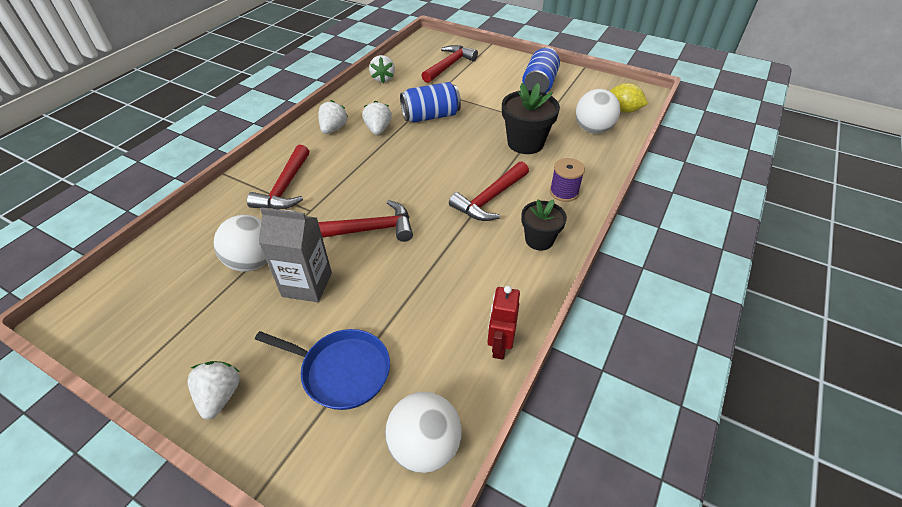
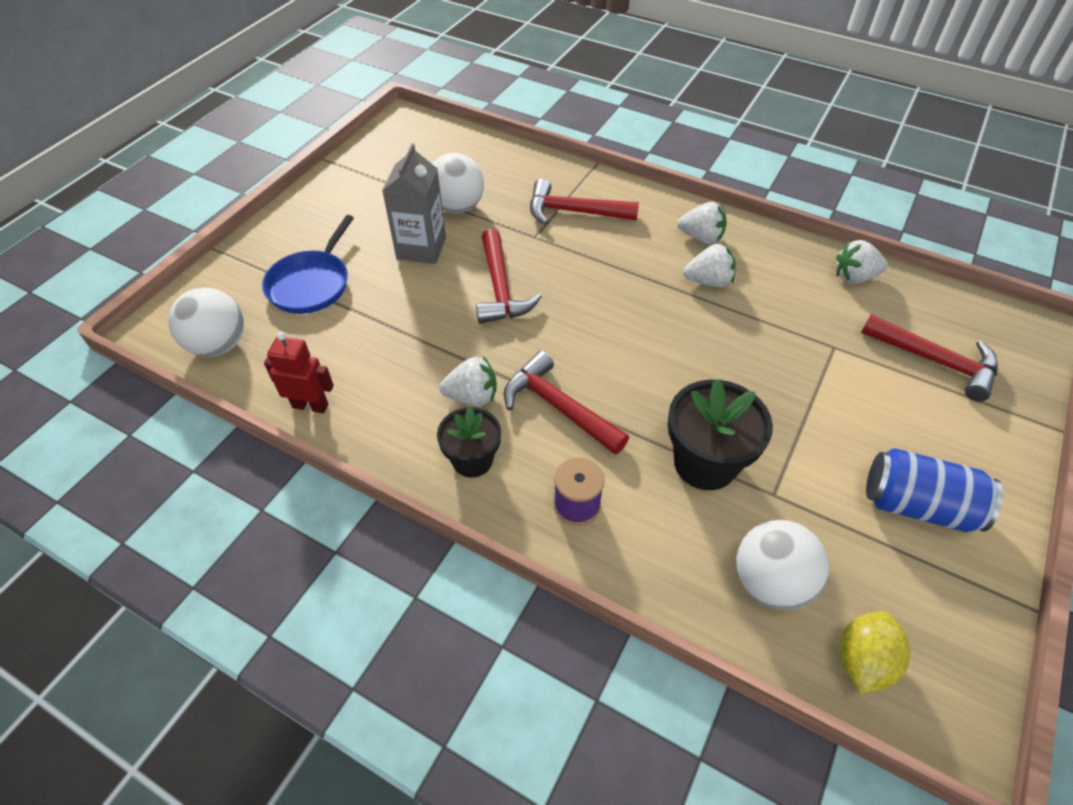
camera: 90 degrees right, 5 degrees up
(220, 396) = (306, 215): white strawberry -> white strawberry (472, 396)
(430, 116) = (757, 338): blue can -> none

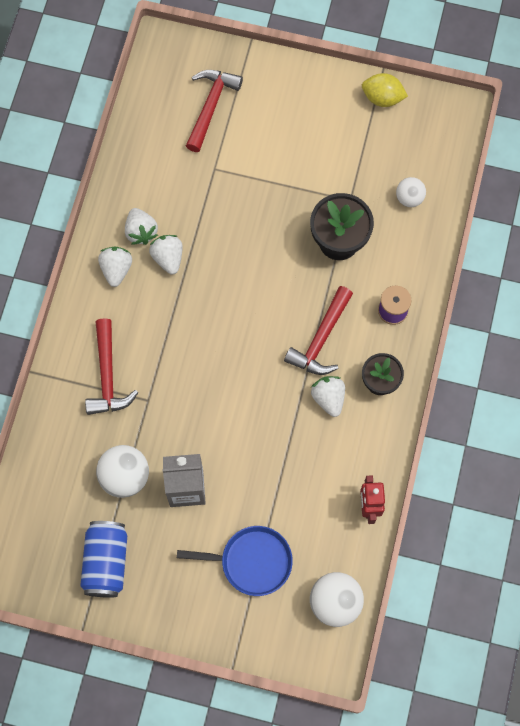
camera: 105 degrees left, 20 degrees up
(500, 288) = (217, 410): red hammer -> none
(770, 582) = (409, 198): white ball -> white ball, size x0.61
(854, 277) = (136, 156): white strawberry -> white strawberry (141, 232)
(862, 661) = (440, 152): yellow lemon -> yellow lemon (382, 98)
(917, 505) = (333, 122): blue can -> blue can (106, 562)

